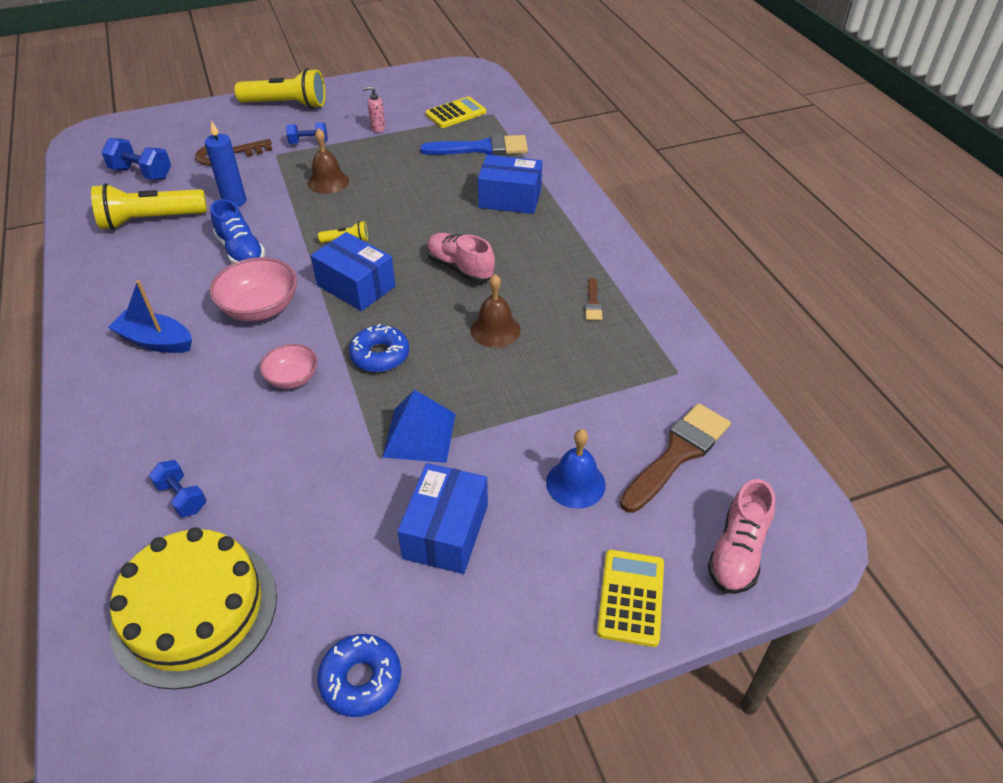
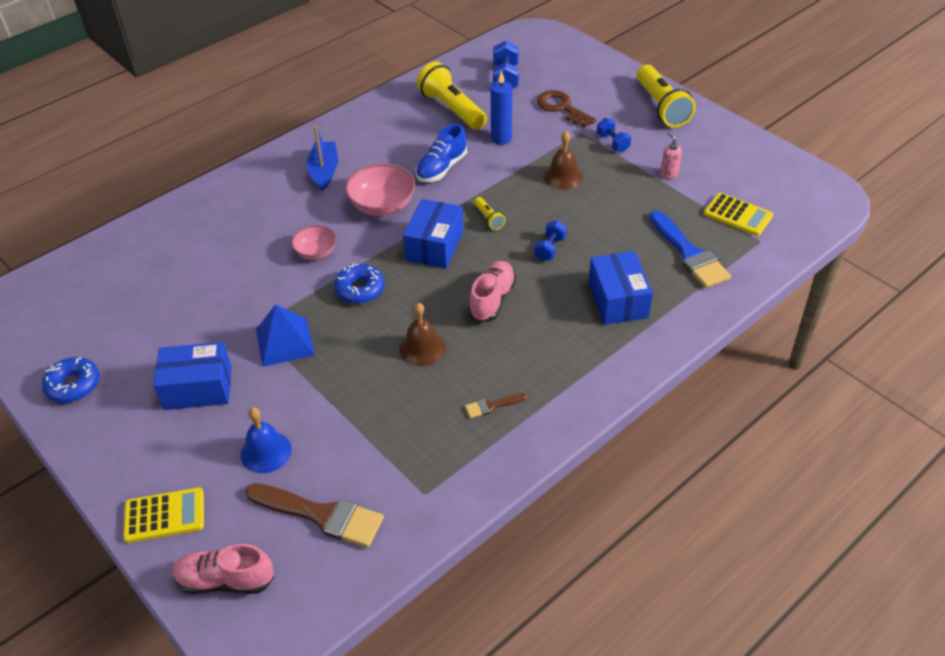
camera: 70 degrees right, 0 degrees up
(182, 497) = (191, 247): blue dumbbell -> blue dumbbell (550, 249)
(195, 610) = (108, 290): yellow cake -> none

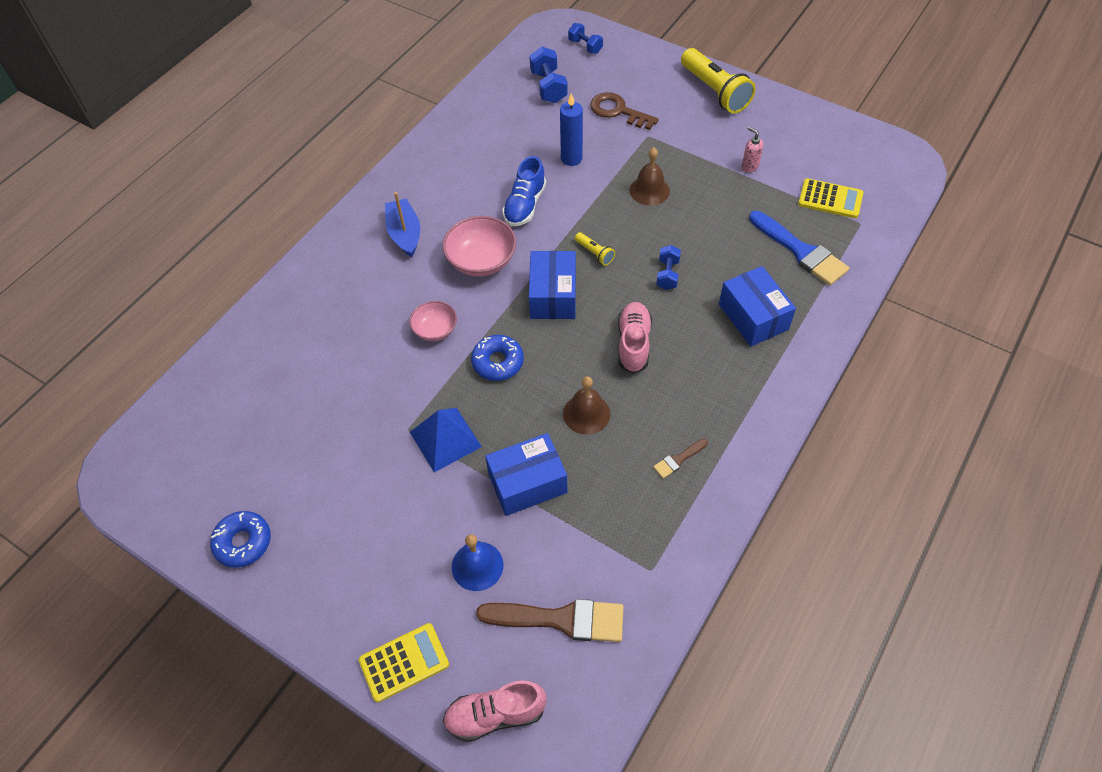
camera: 15 degrees left, 10 degrees up
(198, 388) = (377, 513): blue box -> blue box (527, 483)
(452, 109) = (508, 133): yellow flashlight -> none
(612, 143) = (683, 142): blue dumbbell -> blue dumbbell (585, 46)

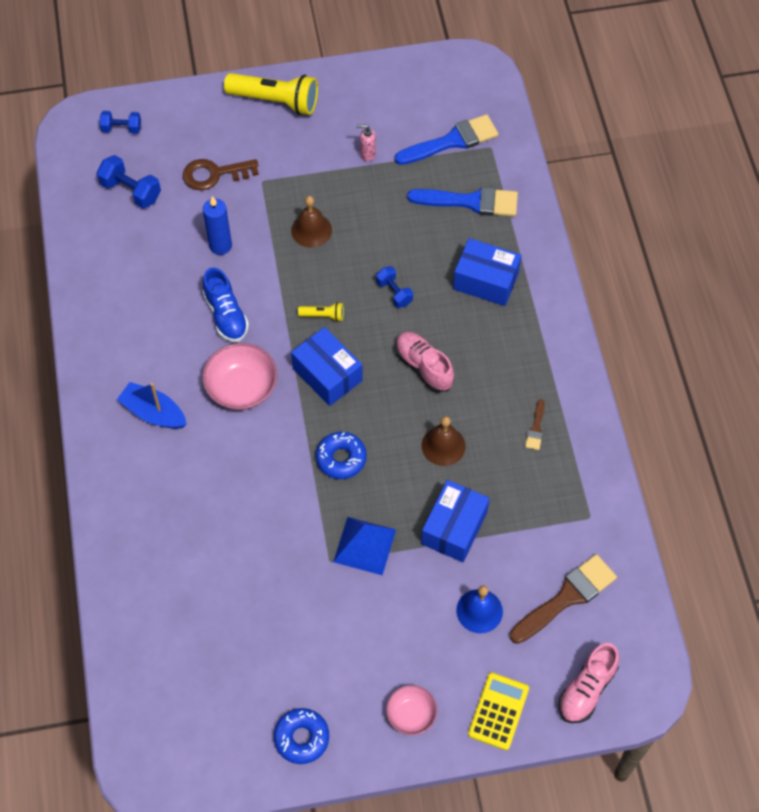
camera: 45 degrees left, 5 degrees up
(435, 330) = (266, 471): pink bowl -> pink bowl (411, 715)
(830, 199) = (452, 141): yellow calculator -> blue brush

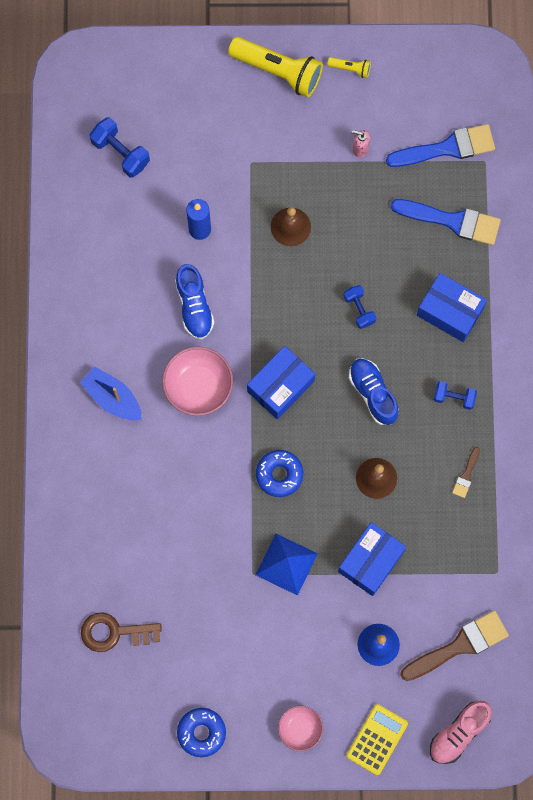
camera: 10 degrees right, 15 degrees up
(122, 128) = (120, 78): blue dumbbell -> blue dumbbell (454, 397)
(214, 174) = (205, 147): brown key -> brown key (114, 632)
(323, 316) = (287, 323): yellow flashlight -> yellow flashlight (351, 69)
(327, 374) = (280, 386): blue box -> blue box turned 75 degrees clockwise
(423, 367) = (373, 393): pink shoe -> blue shoe

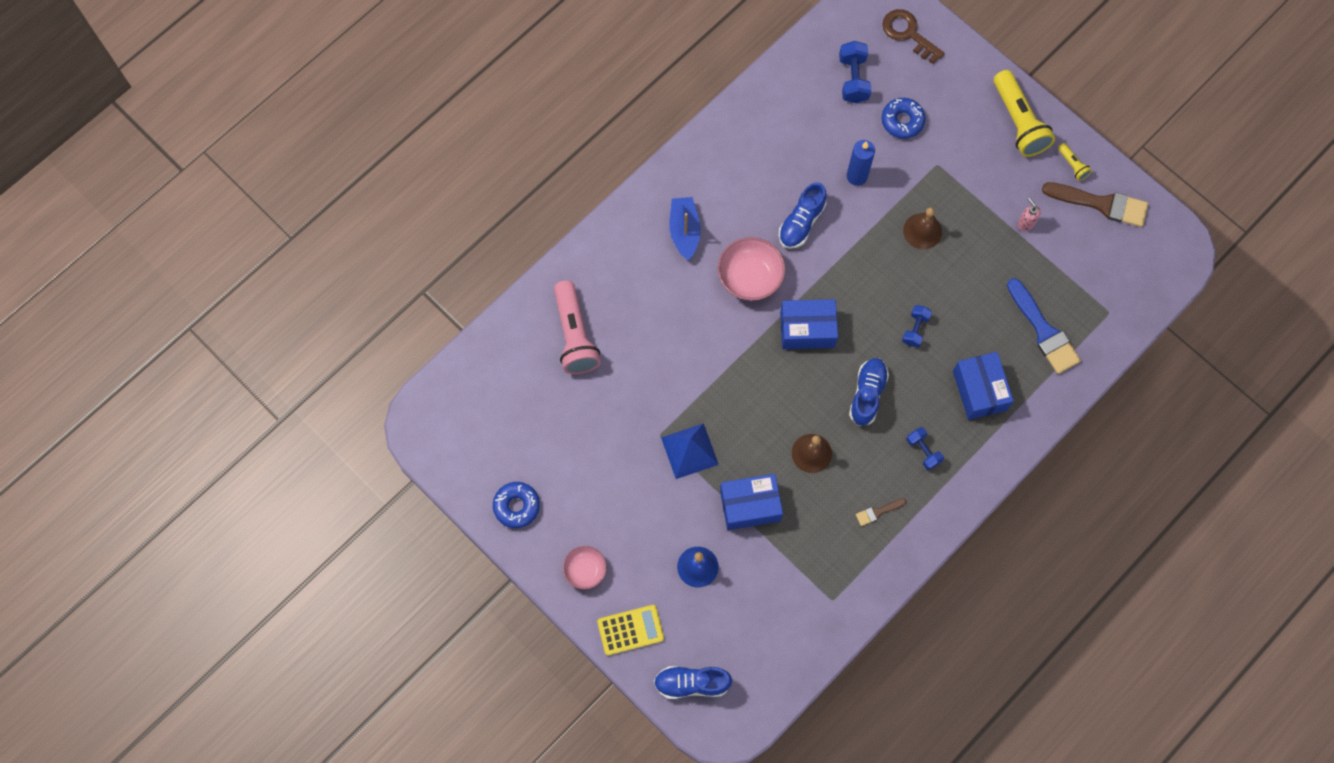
camera: 45 degrees right, 5 degrees down
(112, 560) = (574, 335): none -> pink flashlight
(114, 632) = (527, 384): brown key -> brown key (908, 34)
(279, 474) = (746, 387): blue donut -> blue donut (902, 121)
(447, 148) = (1090, 279): blue brush -> none
(459, 645) = (754, 623): brown brush -> brown brush (1101, 204)
(459, 733) = (692, 683): pink shoe -> blue shoe

